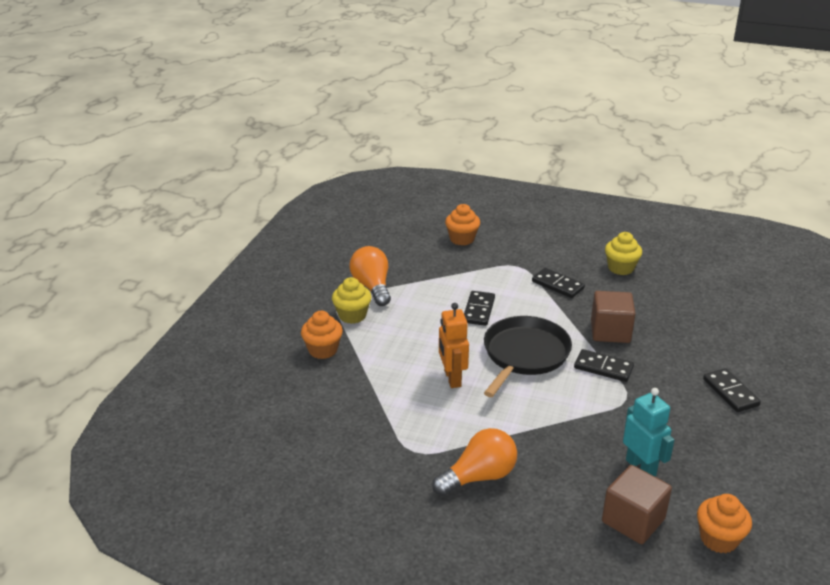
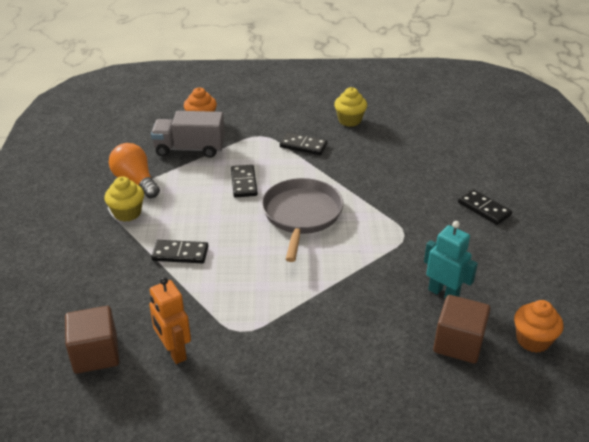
camera: 20 degrees left, 5 degrees up
(323, 350) = (111, 253): orange cupcake -> none
(438, 265) = (190, 149): none -> grey truck
(452, 378) = (246, 252): orange robot -> orange robot (174, 351)
(479, 477) = (310, 340): orange light bulb -> none
(524, 355) = (301, 215): black pan -> grey pan
(603, 368) = (373, 211): black domino -> black domino (180, 254)
(610, 331) = (365, 178): brown cube -> brown cube (96, 354)

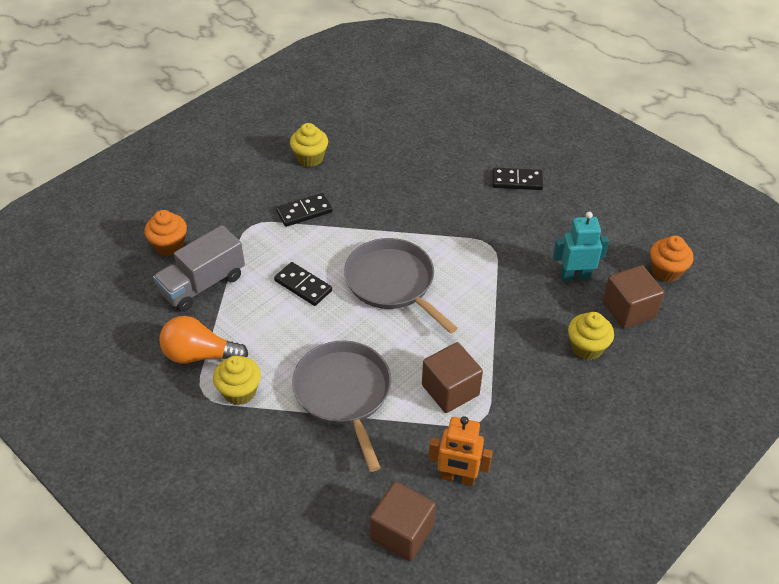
camera: 45 degrees left, 10 degrees up
(180, 254) = (344, 393): black domino -> grey pan
(247, 299) = (450, 390): none -> brown cube
(385, 343) = (586, 348): none -> yellow cupcake

